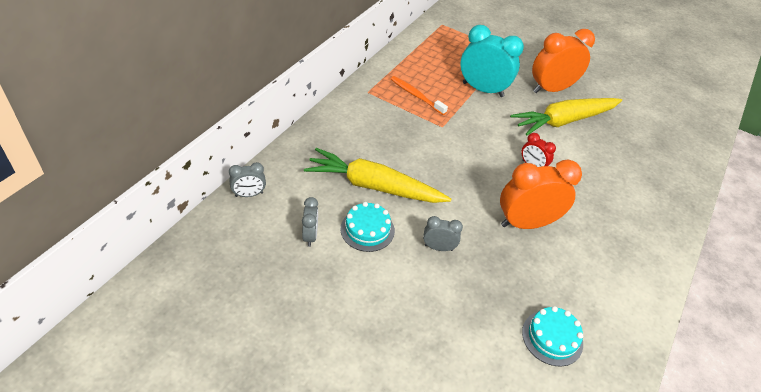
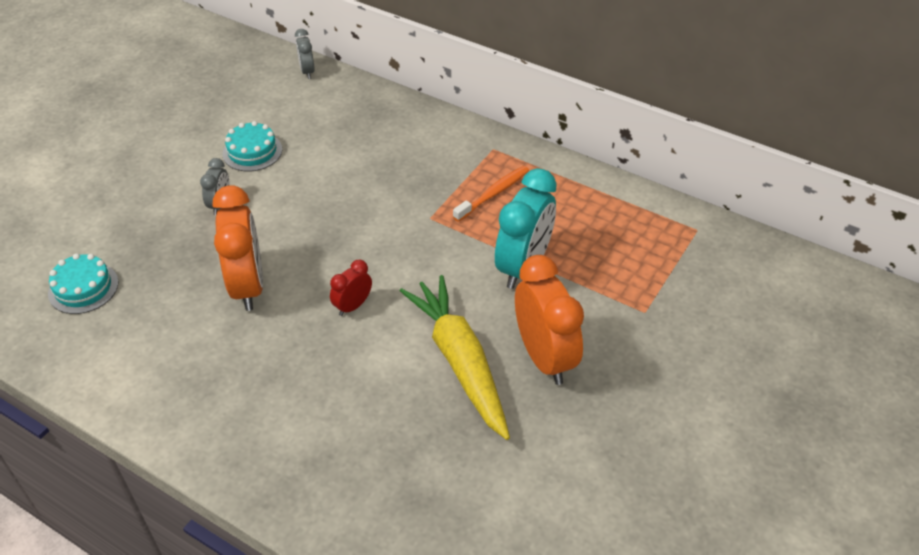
camera: 95 degrees right, 0 degrees up
(310, 236) = (248, 113): grey clock -> none
(374, 186) = (316, 156): yellow carrot -> none

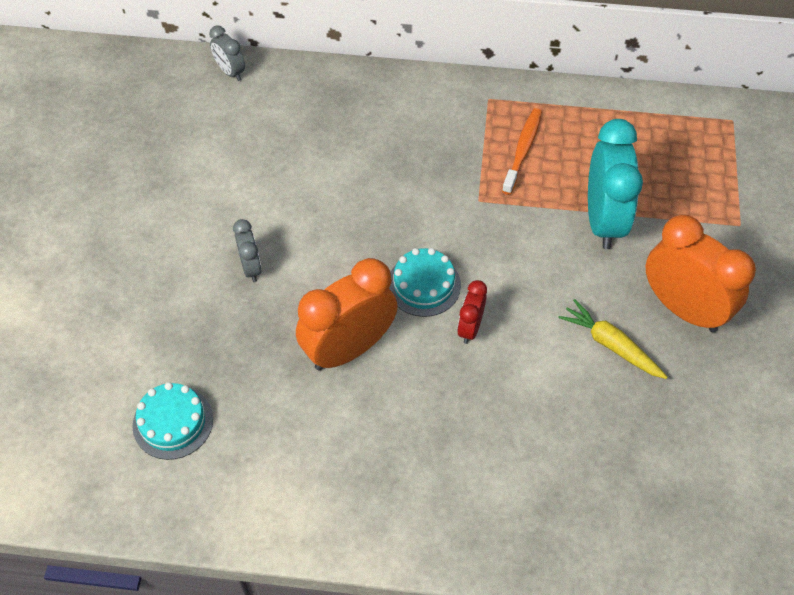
camera: 25 degrees left, 10 degrees up
(248, 286) = (349, 349): orange clock -> orange clock turned 90 degrees counterclockwise
(252, 151) = (240, 191): turquoise cake -> turquoise cake (424, 285)
(460, 362) = (611, 345): yellow carrot -> yellow carrot, size x0.55

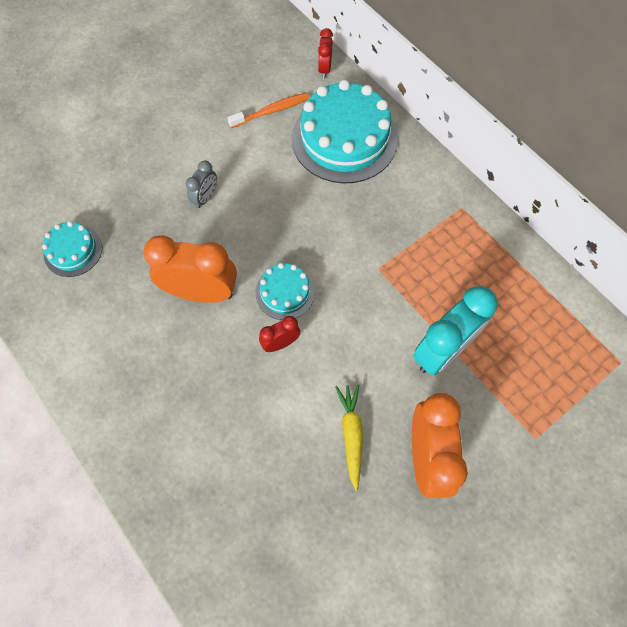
camera: 45 degrees right, 10 degrees up
(230, 72) = (324, 69): grey clock -> red clock
(322, 118) = (344, 138): none -> turquoise cake
(522, 150) = (444, 259): orange toothbrush -> orange toothbrush (271, 111)

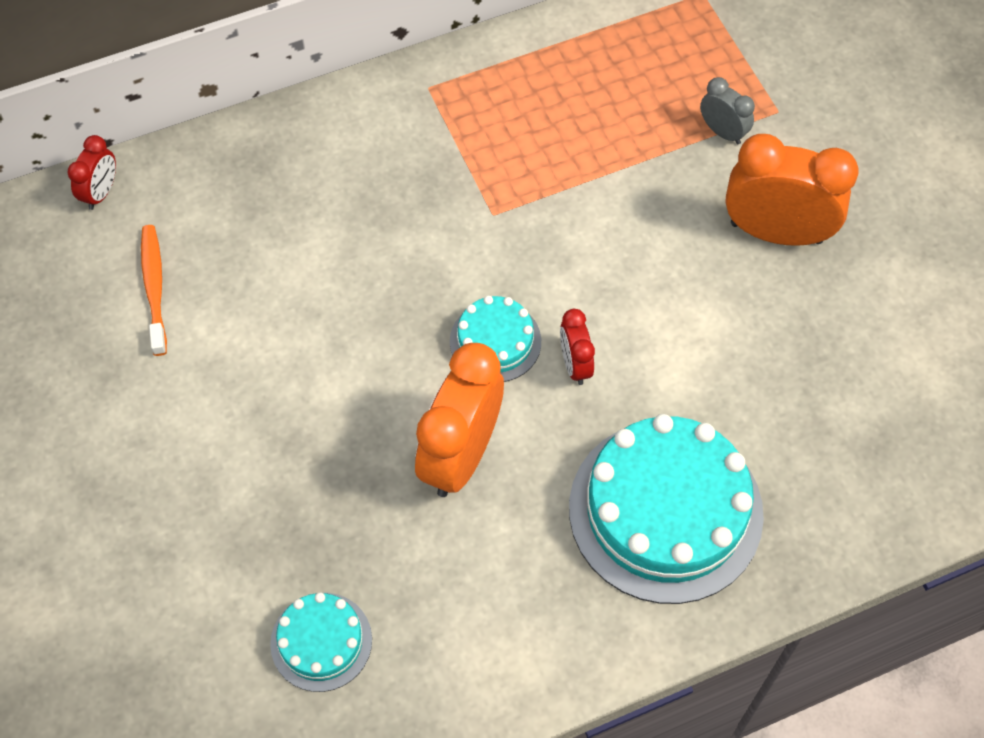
camera: 75 degrees left, 5 degrees down
(205, 197) = (289, 419): grey clock -> grey clock (722, 132)
(324, 69) = (101, 193): red clock -> red clock turned 90 degrees counterclockwise
(344, 138) = (251, 199): turquoise cake -> turquoise cake (665, 511)
(351, 434) = (729, 309): yellow carrot -> none
(442, 351) = (638, 173): turquoise clock -> none

